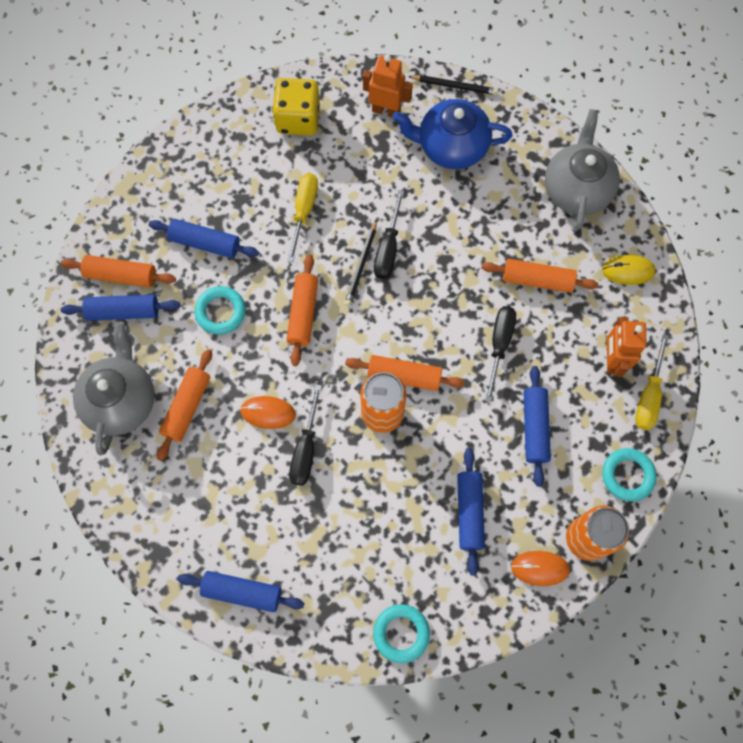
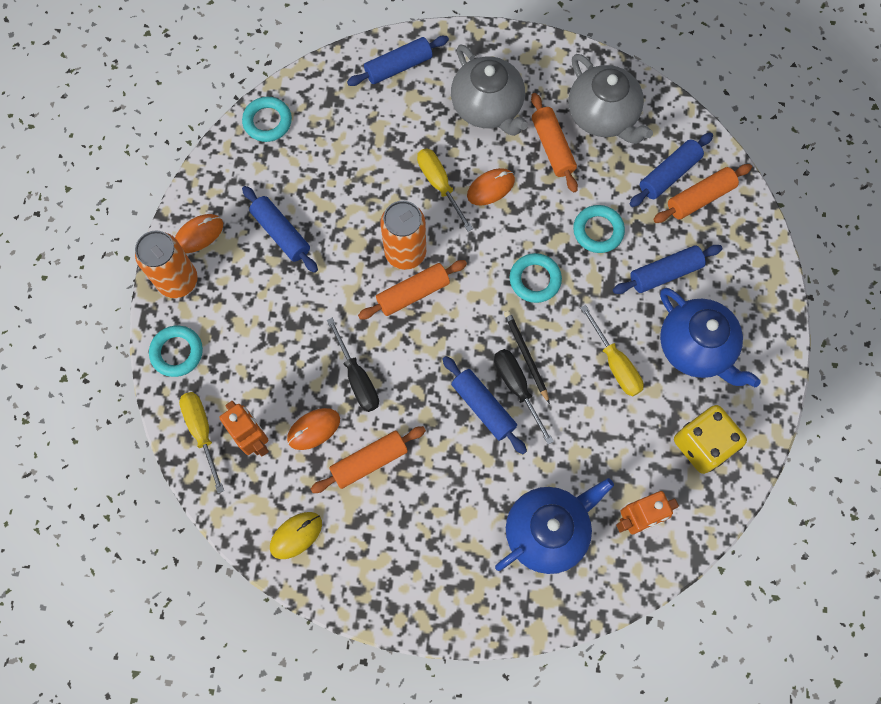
camera: 140 degrees right, 0 degrees up
(238, 178) = (696, 348): none -> blue teapot
(303, 313) = (535, 280): orange rolling pin -> turquoise ring
(306, 449) = (439, 185): black screwdriver -> yellow screwdriver
(454, 86) = (599, 601): black pencil -> none
(534, 428) = (278, 333): blue rolling pin -> blue rolling pin (483, 407)
(561, 333) = (314, 429): none -> orange mouse
(576, 189) = (400, 582): grey teapot -> grey teapot (488, 107)

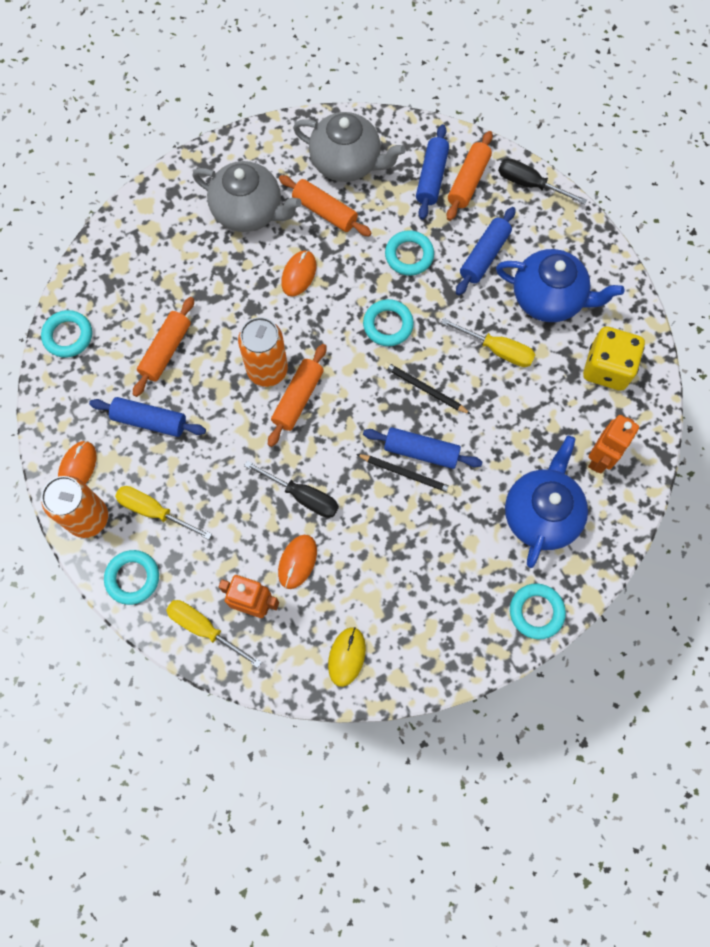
camera: 35 degrees left, 0 degrees up
(369, 461) = (362, 556): orange rolling pin -> orange rolling pin (166, 351)
(398, 67) = (149, 223): blue rolling pin -> none
(439, 185) = (255, 298): yellow screwdriver -> yellow screwdriver (154, 511)
(457, 417) = (406, 474): none -> black pencil
(480, 611) = (536, 612): none -> turquoise ring
(517, 388) = (436, 418): black screwdriver -> black screwdriver (529, 184)

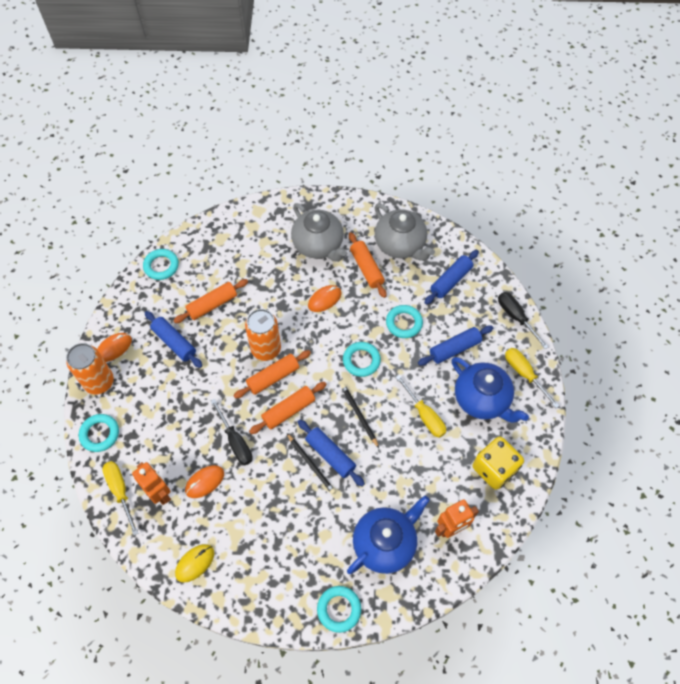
camera: 30 degrees right, 10 degrees down
(154, 511) = (140, 400): yellow screwdriver -> yellow screwdriver (524, 374)
(468, 181) = (474, 295): orange rolling pin -> orange rolling pin (289, 410)

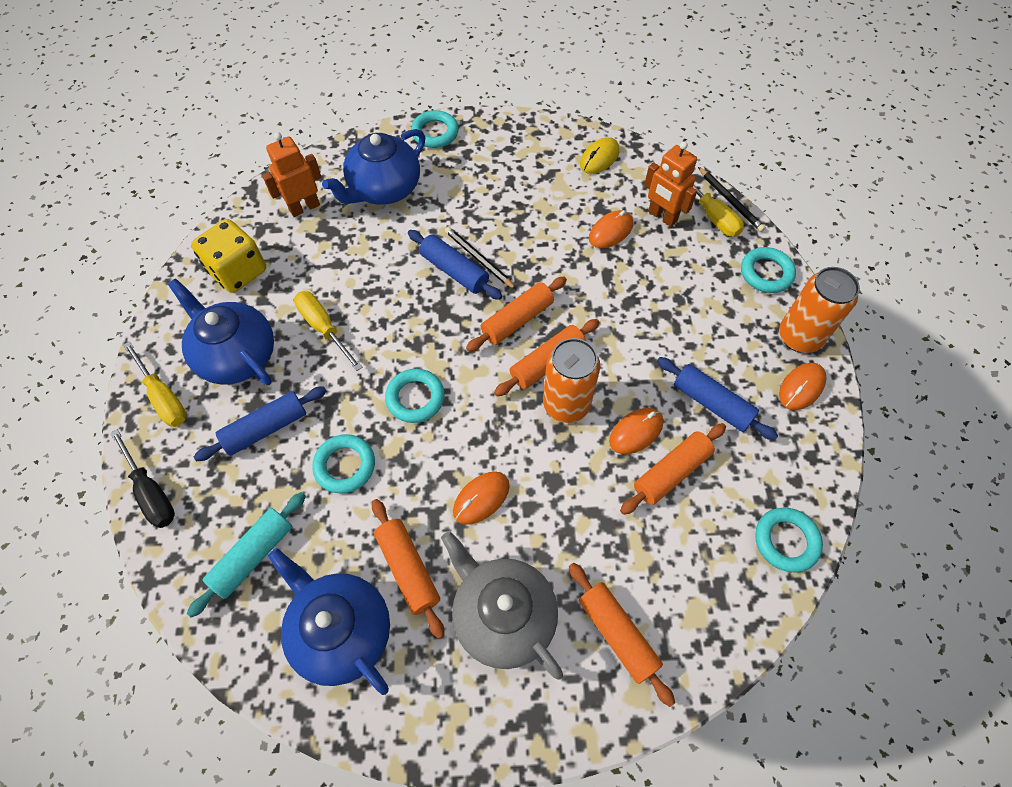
camera: 175 degrees right, 0 degrees up
(226, 329) = (636, 432): none -> orange mouse
(235, 441) = (583, 277): black screwdriver -> none
(262, 233) = (617, 634): none -> orange rolling pin
(359, 415) = (417, 321): black pencil -> black pencil (730, 201)
(400, 244) = (341, 630): grey teapot -> blue teapot
(450, 281) = (253, 556): blue rolling pin -> turquoise rolling pin

